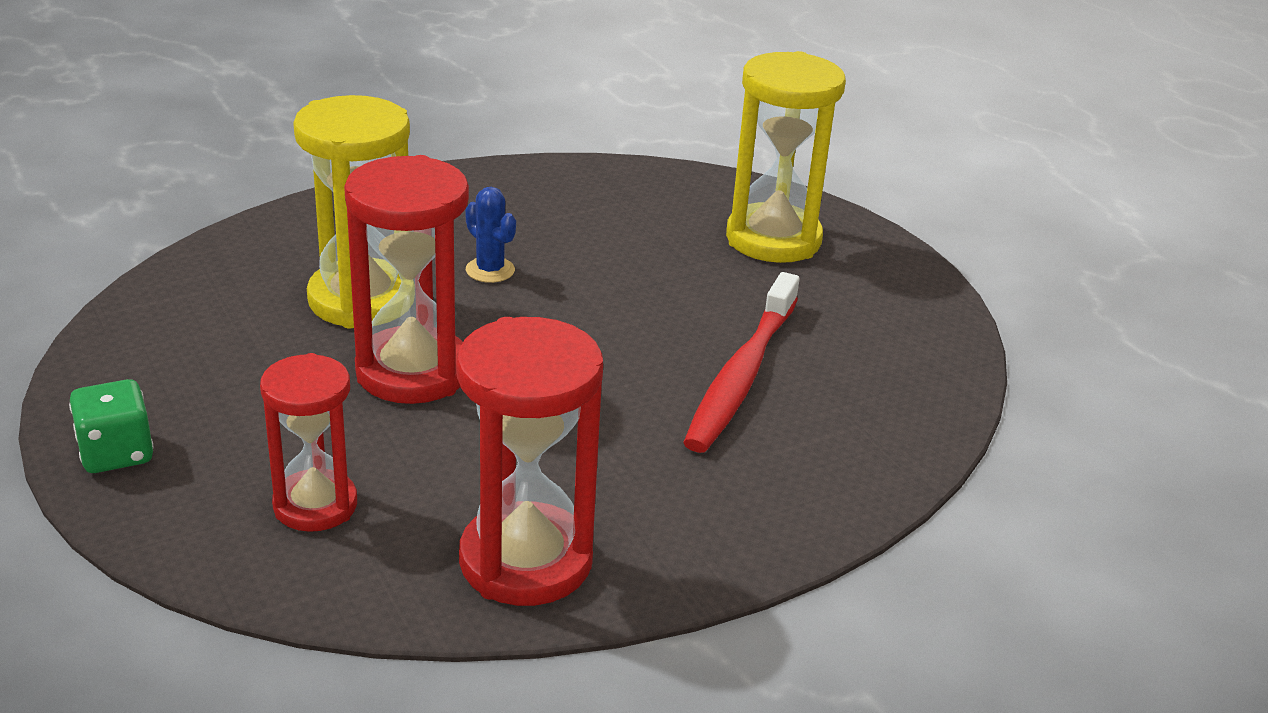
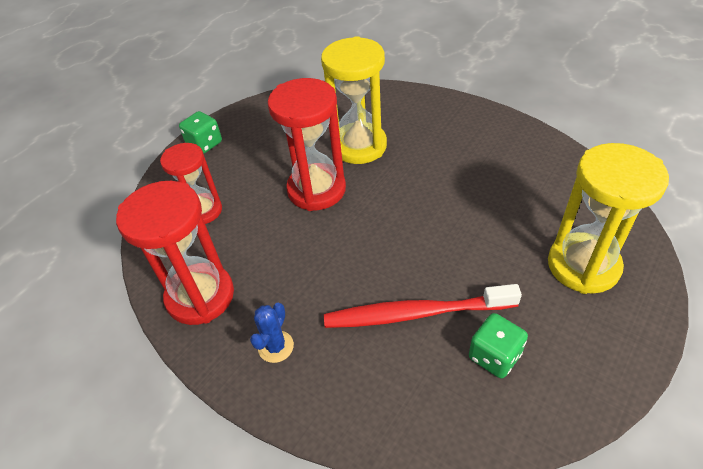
camera: 70 degrees right, 15 degrees up
(490, 270) = (424, 171): blue cactus -> blue cactus (276, 347)
(849, 347) = (494, 356): none -> green dice

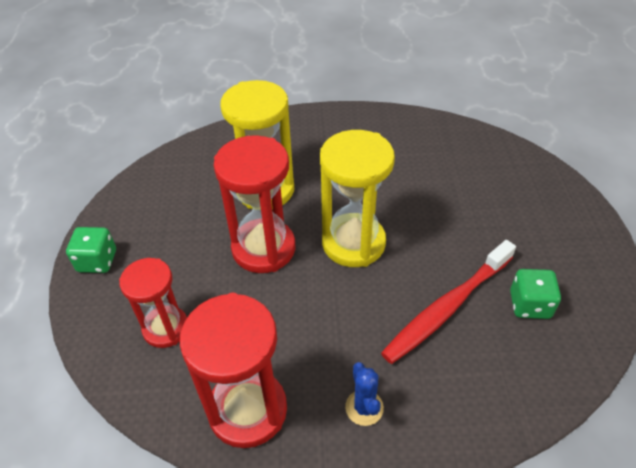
camera: 40 degrees left, 0 degrees up
(583, 266) = (523, 203): yellow hourglass -> yellow hourglass (353, 243)

